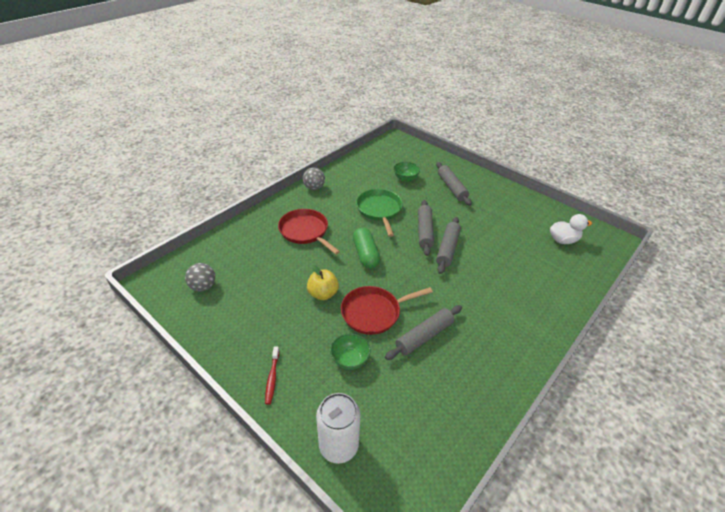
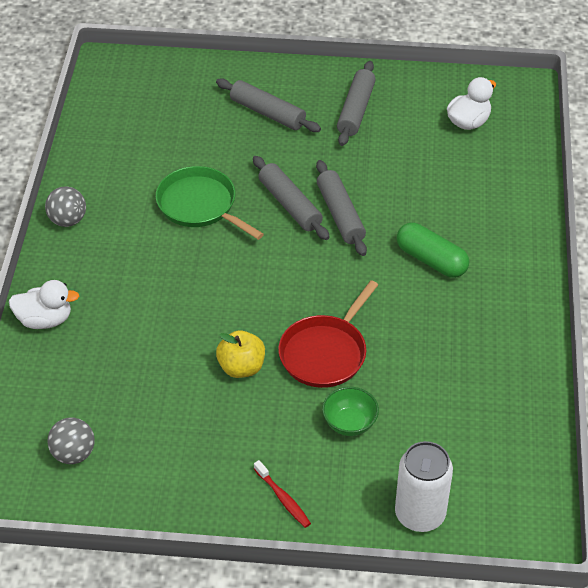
camera: 35 degrees left, 5 degrees up
(259, 221) = (45, 320): none -> white duck
(305, 231) = (129, 297): red pan -> none
(365, 254) = (244, 282): green capsule -> green capsule (431, 260)
(405, 178) = (189, 131): green bowl -> none
(424, 336) = (407, 346): grey rolling pin -> grey rolling pin (356, 110)

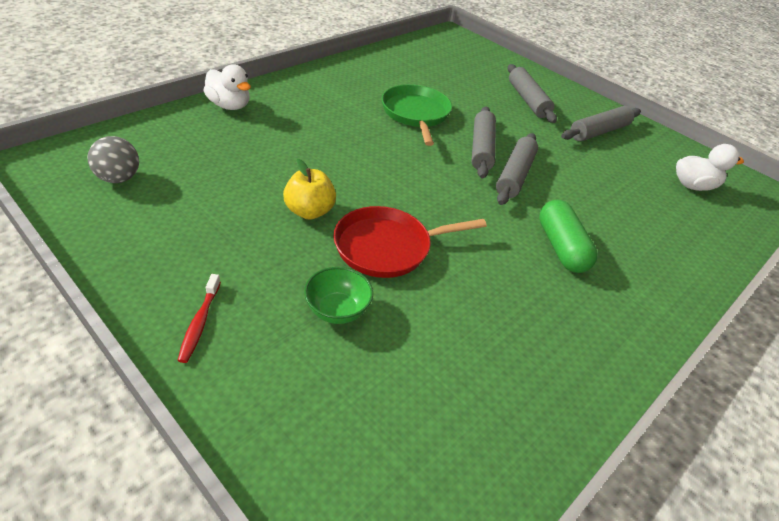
camera: 35 degrees right, 5 degrees down
(68, 220) = (321, 75): grey ball -> none
(420, 514) = (294, 445): white can -> none

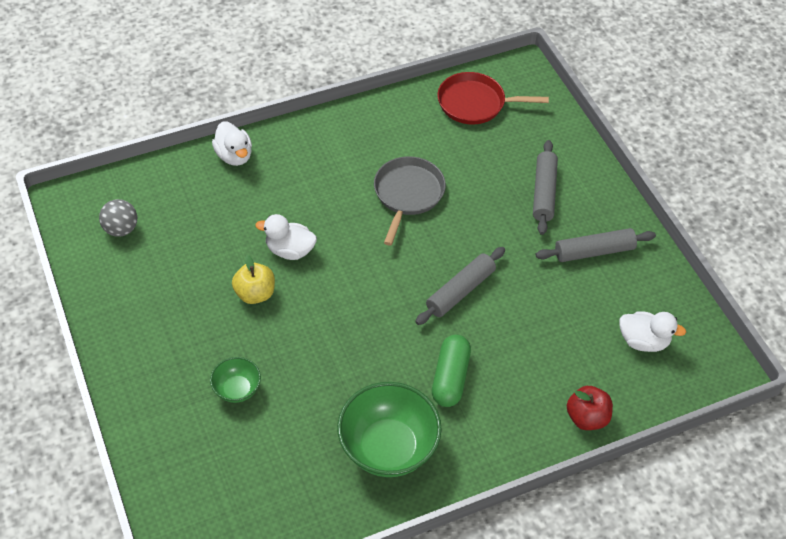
camera: 25 degrees right, 10 degrees up
(199, 323) = (141, 375): red toothbrush -> none
(327, 169) = (290, 250): none -> white duck
(387, 247) = (301, 343): red pan -> red pan (475, 103)
(416, 114) = (408, 194): green pan -> grey pan
(481, 149) = (448, 252): grey rolling pin -> none
(550, 330) = (388, 447): none -> green bowl
(707, 254) = (586, 418): none -> red apple

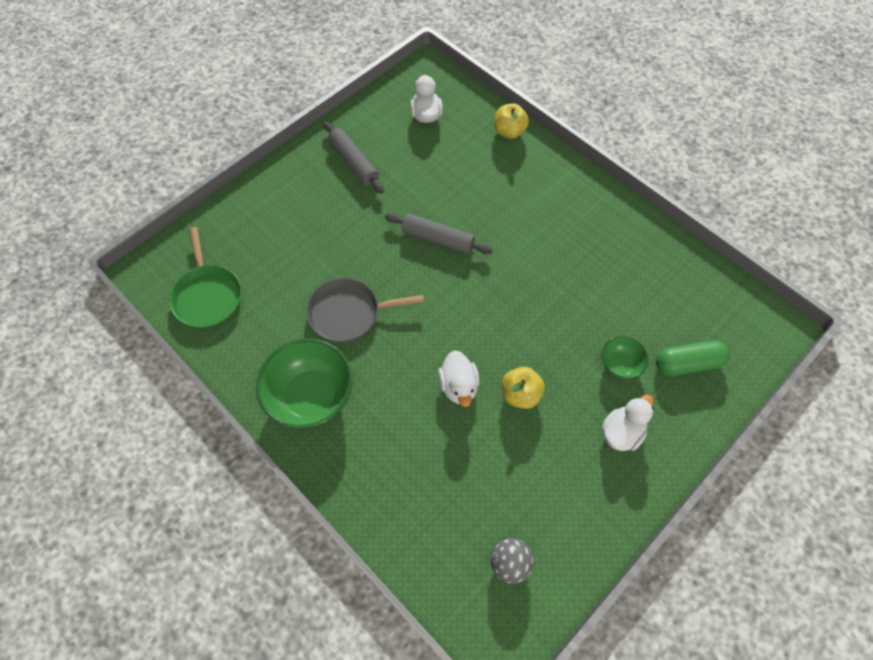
camera: 110 degrees left, 10 degrees up
(234, 156) = (363, 494): white duck -> white duck (622, 432)
(388, 447) = (604, 239): green bowl -> green bowl (311, 396)
(450, 378) = (523, 220): green capsule -> green capsule (687, 363)
(475, 103) = (208, 296): red pan -> green pan
(544, 192) = (303, 211): grey rolling pin -> none
(586, 418) = (509, 132): red apple -> yellow apple

